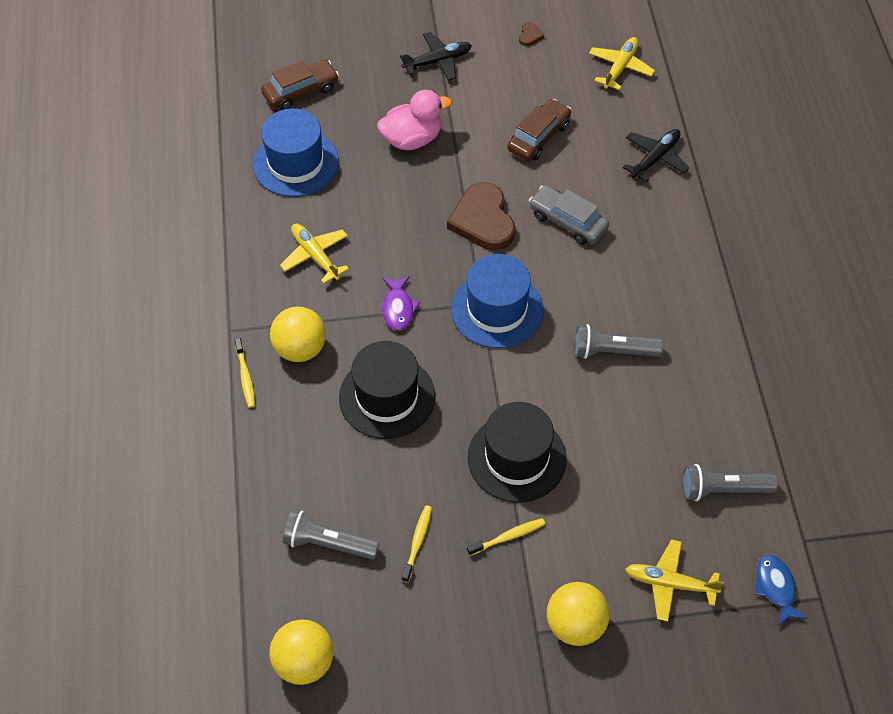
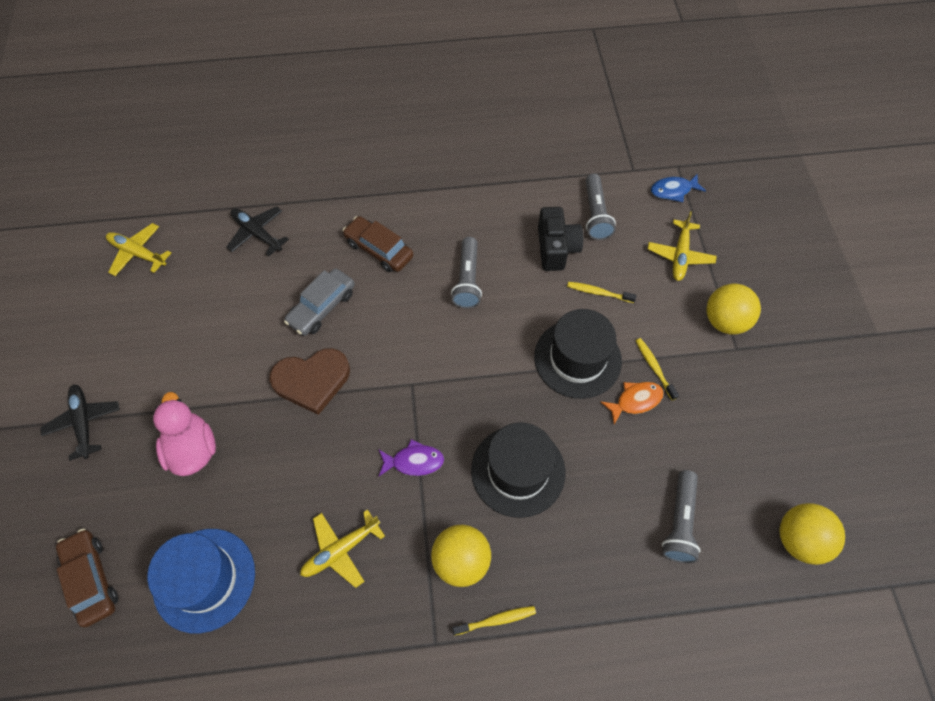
camera: 90 degrees left, 5 degrees up
(417, 542) = (668, 441): yellow toothbrush -> yellow toothbrush (598, 292)
(466, 513) = (635, 401): none -> orange fish
(497, 309) = (419, 370): blue hat -> none
(530, 36) = (72, 330): brown heart -> none
(538, 137) = (213, 327): brown car -> brown car (379, 250)
(666, 443) = (556, 248): none -> black camera

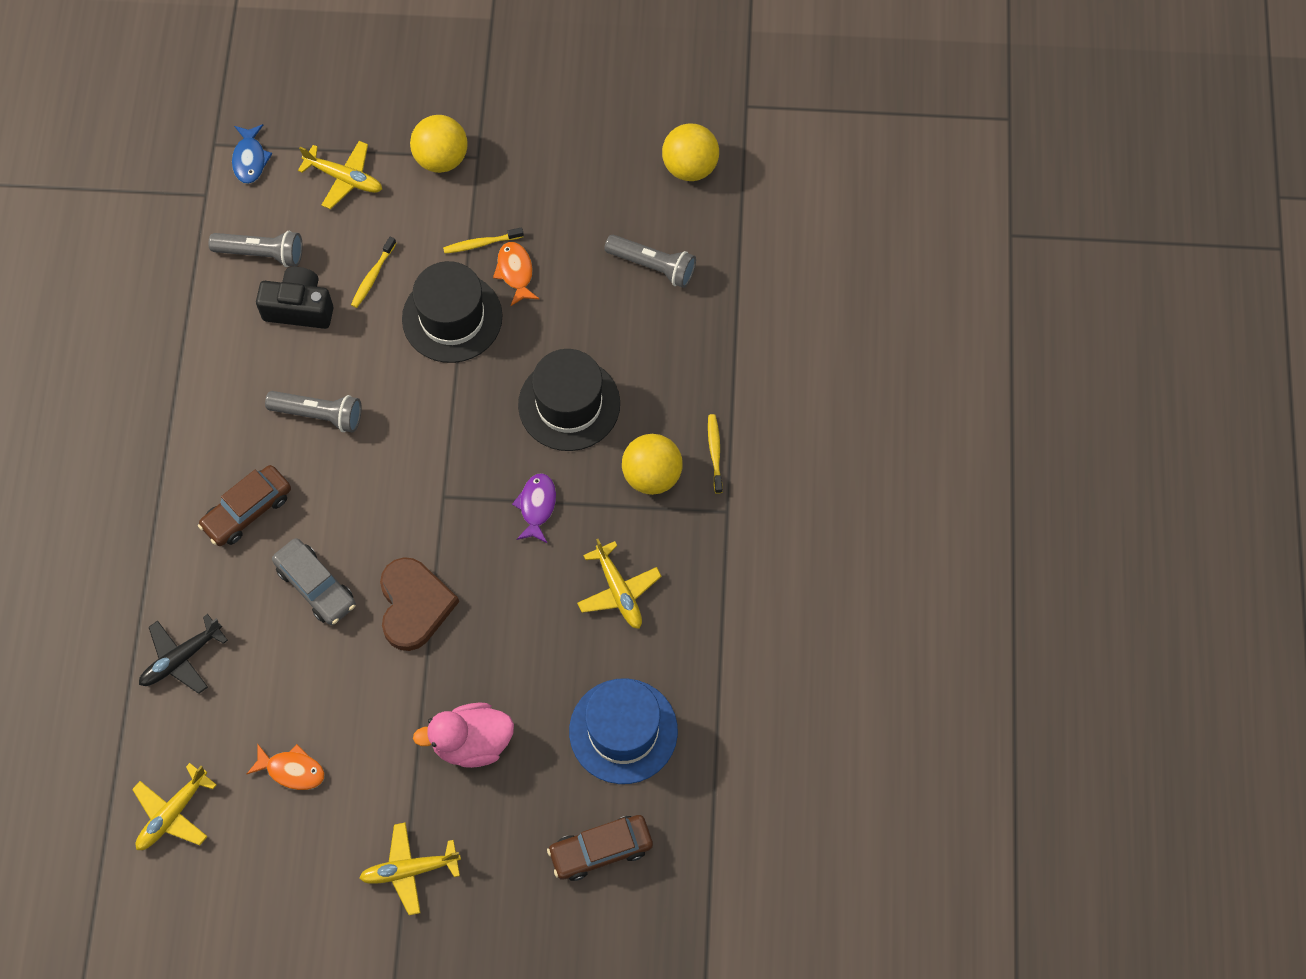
camera: 80 degrees left, 5 degrees up
(84, 423) = (410, 870): black plane -> yellow plane
(170, 322) = (292, 770): none -> orange fish

